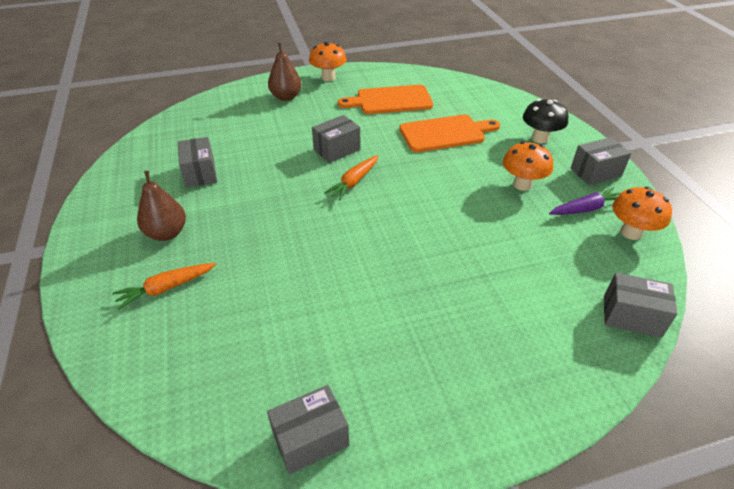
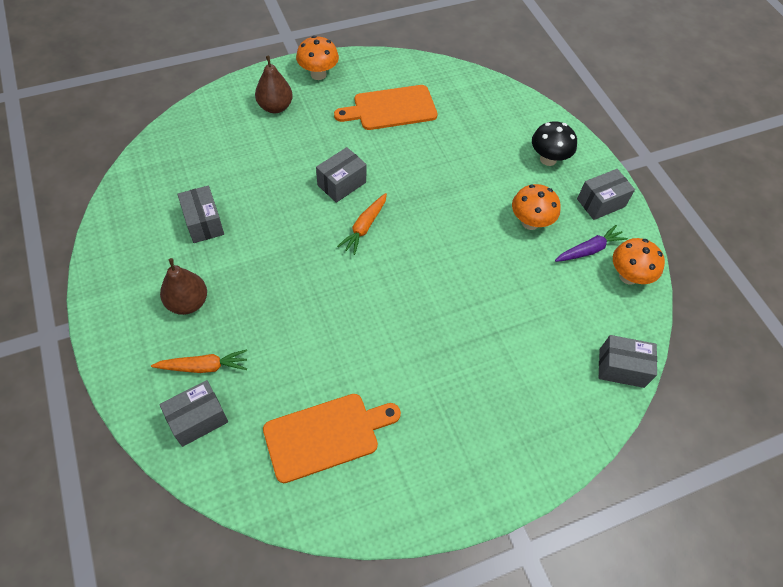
camera: 10 degrees left, 15 degrees up
(166, 288) = (203, 366): orange carrot -> orange carrot turned 150 degrees counterclockwise
(310, 439) = (360, 503): grey box -> grey box (198, 419)
(445, 133) = (452, 155): orange cutting board -> orange cutting board (326, 435)

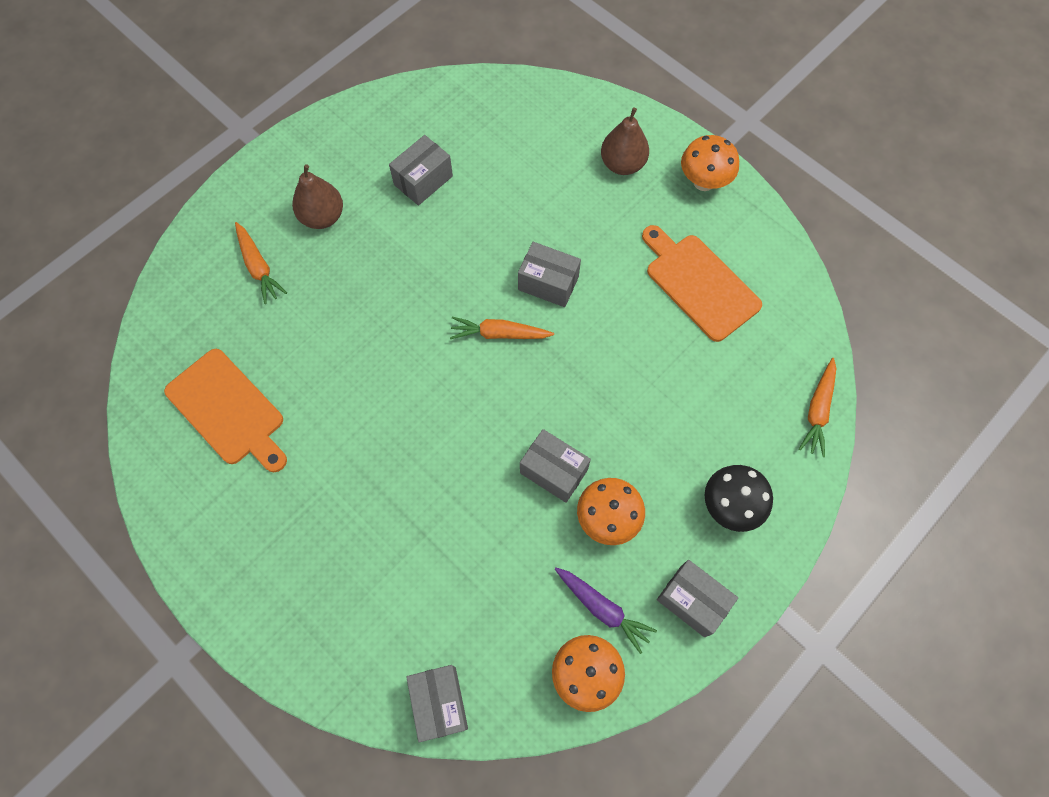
camera: 70 degrees right, 10 degrees up
(198, 419) = (203, 291): grey box -> grey box (553, 471)
(506, 94) = (817, 410): none -> orange carrot

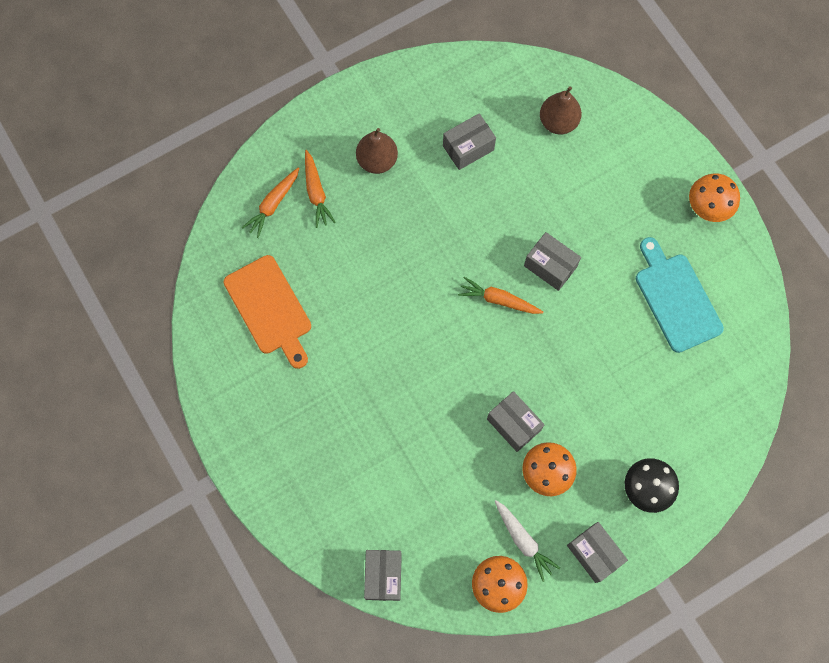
camera: 15 degrees right, 5 degrees up
(602, 608) = (523, 540): purple carrot -> white carrot
(622, 164) = (642, 174): brown pear -> brown pear (558, 122)
(699, 284) = (676, 298): orange cutting board -> turquoise cutting board
(817, 410) = (741, 431): orange carrot -> orange carrot (273, 204)

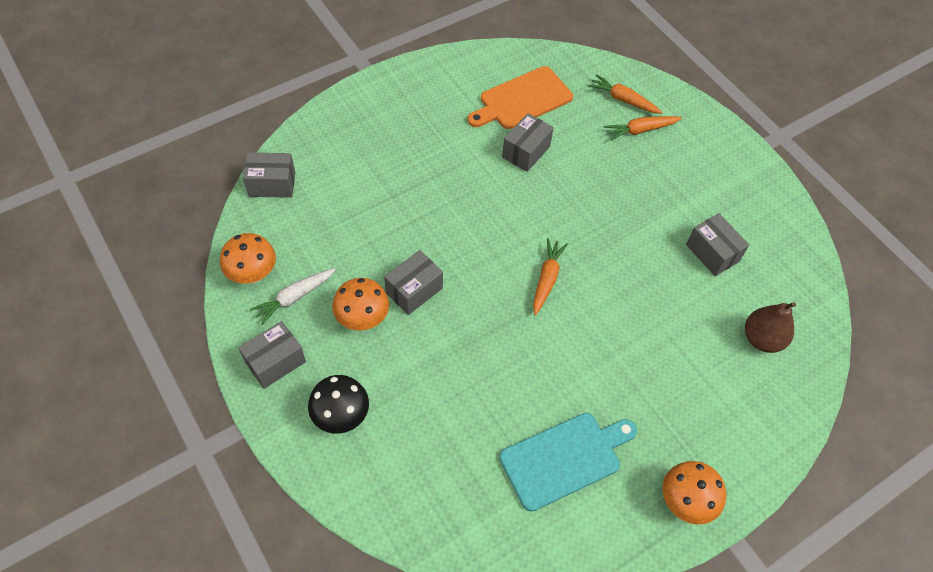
camera: 85 degrees right, 15 degrees down
(377, 160) = (682, 176): brown pear -> none
(550, 266) = (589, 327): grey box -> grey box (526, 152)

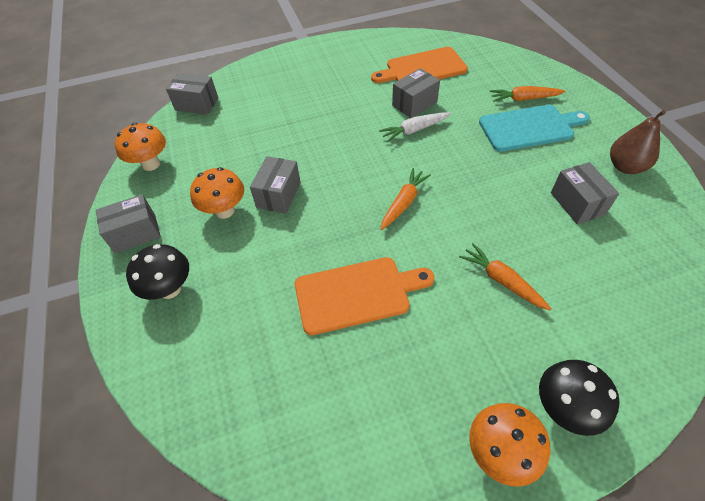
camera: 20 degrees right, 5 degrees down
(295, 297) = (176, 186): white carrot -> white carrot (414, 130)
(414, 290) = (278, 195): grey box -> grey box turned 45 degrees counterclockwise
(528, 386) = (357, 294): none -> orange cutting board
(564, 458) = (372, 373): turquoise cutting board -> turquoise cutting board (529, 127)
(623, 100) = (513, 76): orange carrot -> orange carrot (502, 281)
(729, 454) = (564, 408): none -> black mushroom
(762, 339) = (621, 291): brown pear -> brown pear (625, 167)

